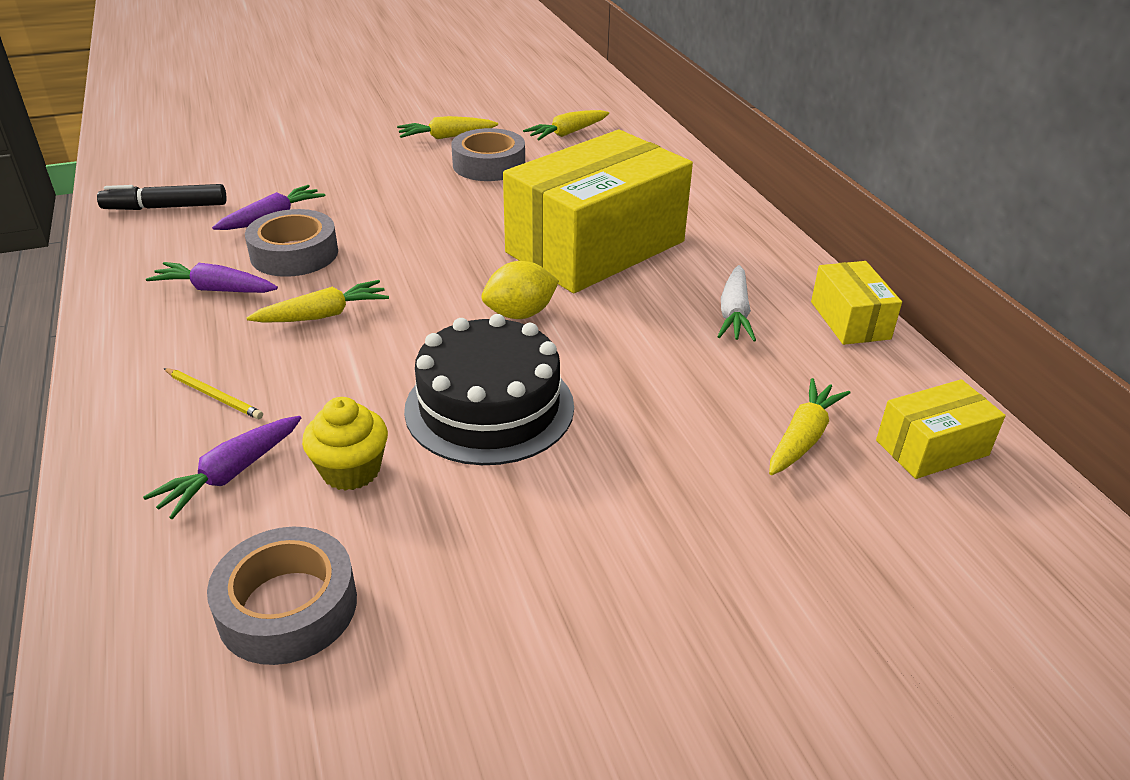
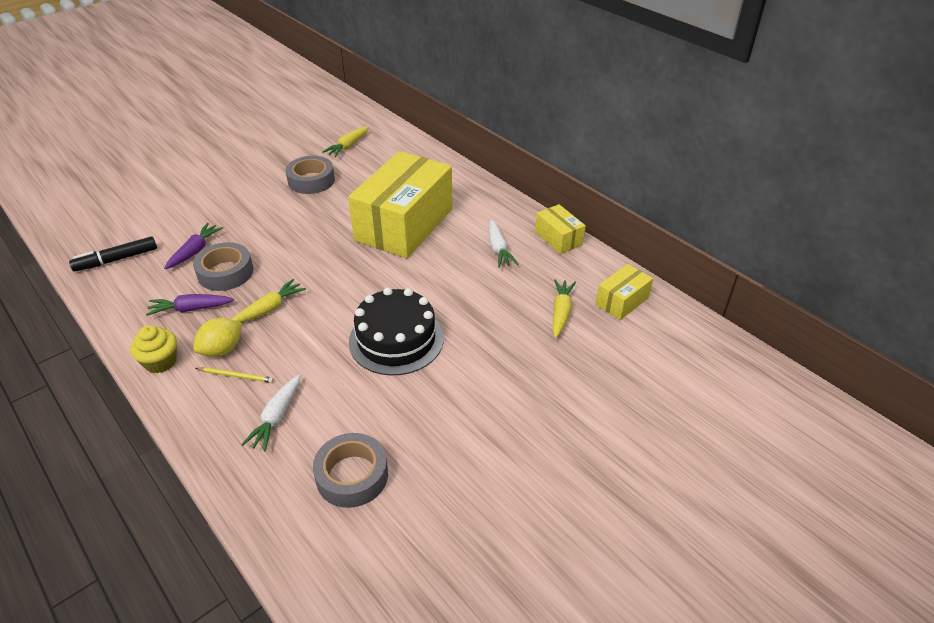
camera: 20 degrees left, 5 degrees up
(230, 474) = (276, 417): purple carrot -> white carrot
(351, 470) = (342, 396): yellow cupcake -> yellow cupcake (160, 362)
(446, 137) = (272, 165): yellow carrot -> none
(520, 314) = (383, 279): yellow lemon -> yellow lemon (222, 350)

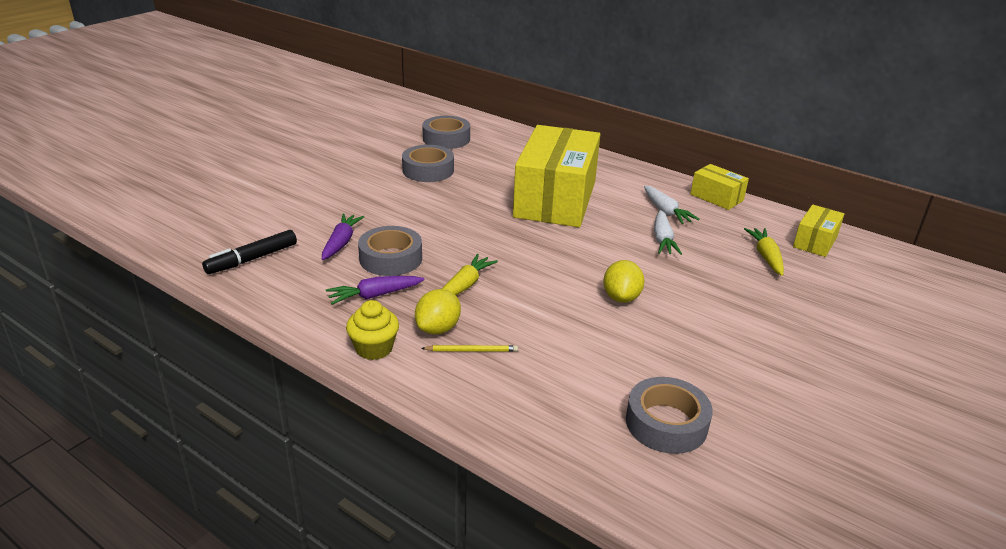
camera: 15 degrees left, 10 degrees down
(276, 417) = (545, 382): white carrot -> white carrot (662, 239)
(348, 146) = (446, 139): yellow carrot -> grey tape
(396, 339) = (621, 297): black cake -> yellow lemon

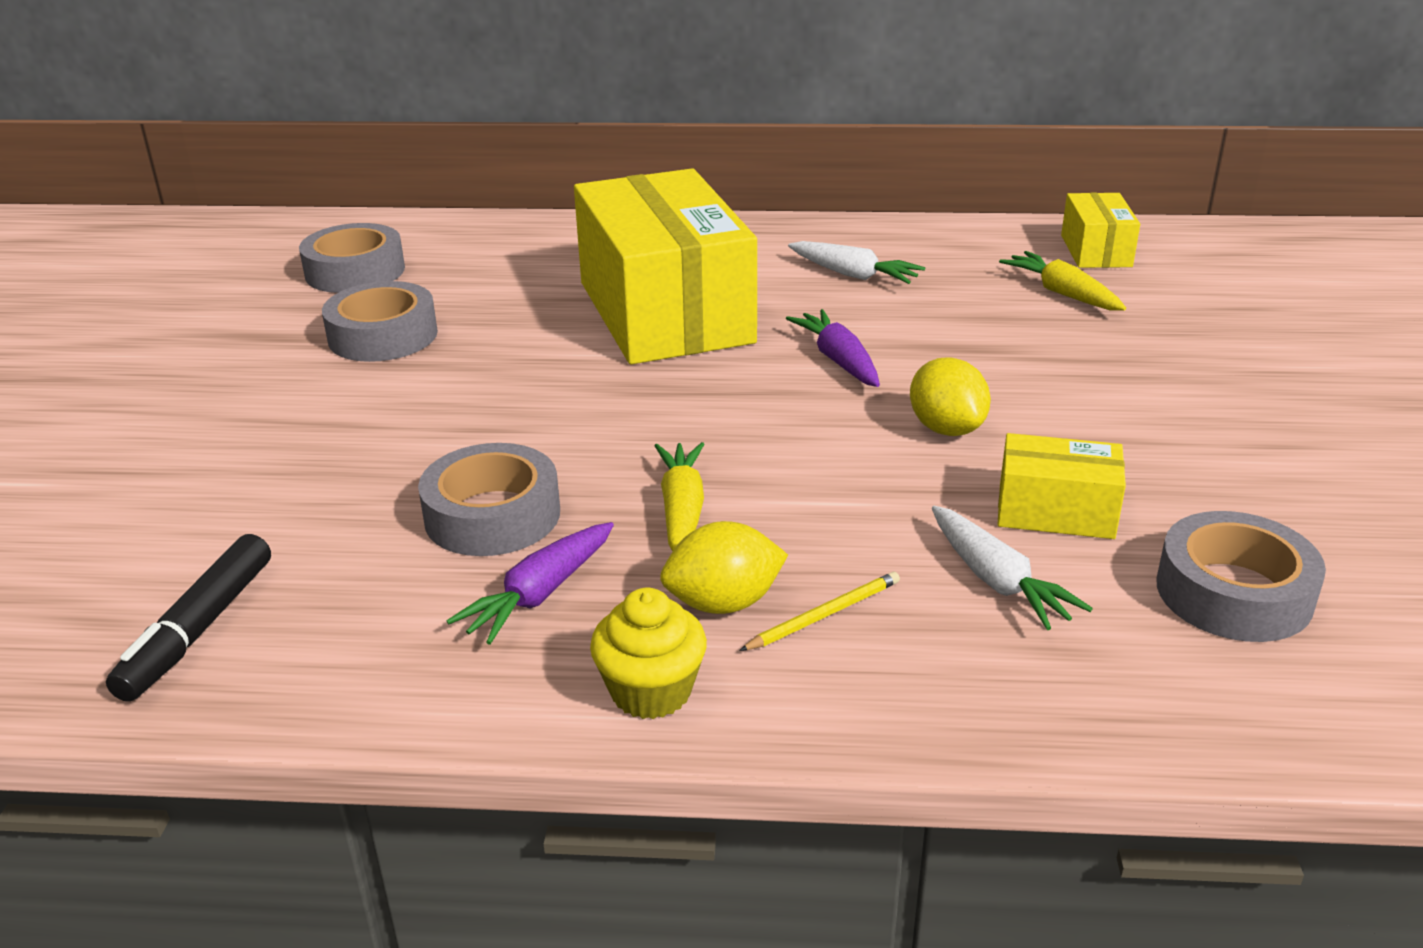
camera: 30 degrees left, 0 degrees up
(341, 242) = (359, 523): purple carrot -> purple carrot (838, 360)
(438, 328) = (723, 603): yellow lemon -> yellow lemon turned 75 degrees clockwise
(662, 239) = (899, 318): white carrot -> white carrot (997, 581)
(716, 197) = (898, 231): yellow box -> yellow box (1055, 511)

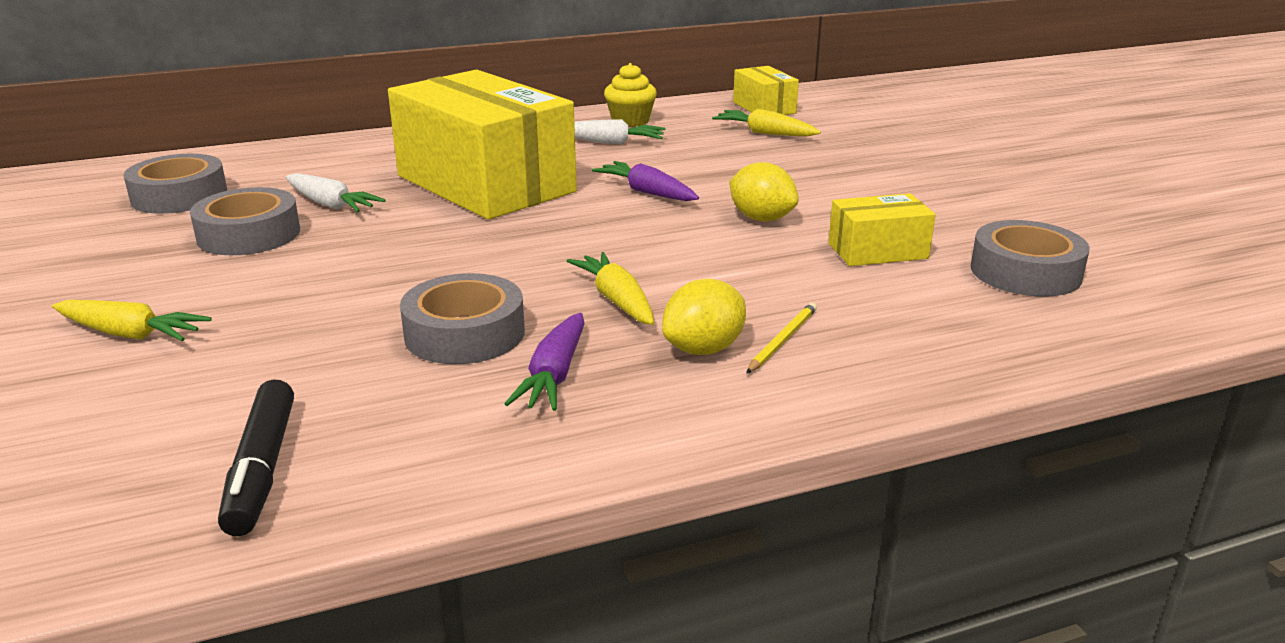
camera: 25 degrees left, 5 degrees down
(199, 438) = (130, 334): none -> yellow carrot
(651, 691) = (702, 415): yellow cupcake -> yellow cupcake (630, 121)
(997, 581) = (878, 296): white carrot -> white carrot (330, 204)

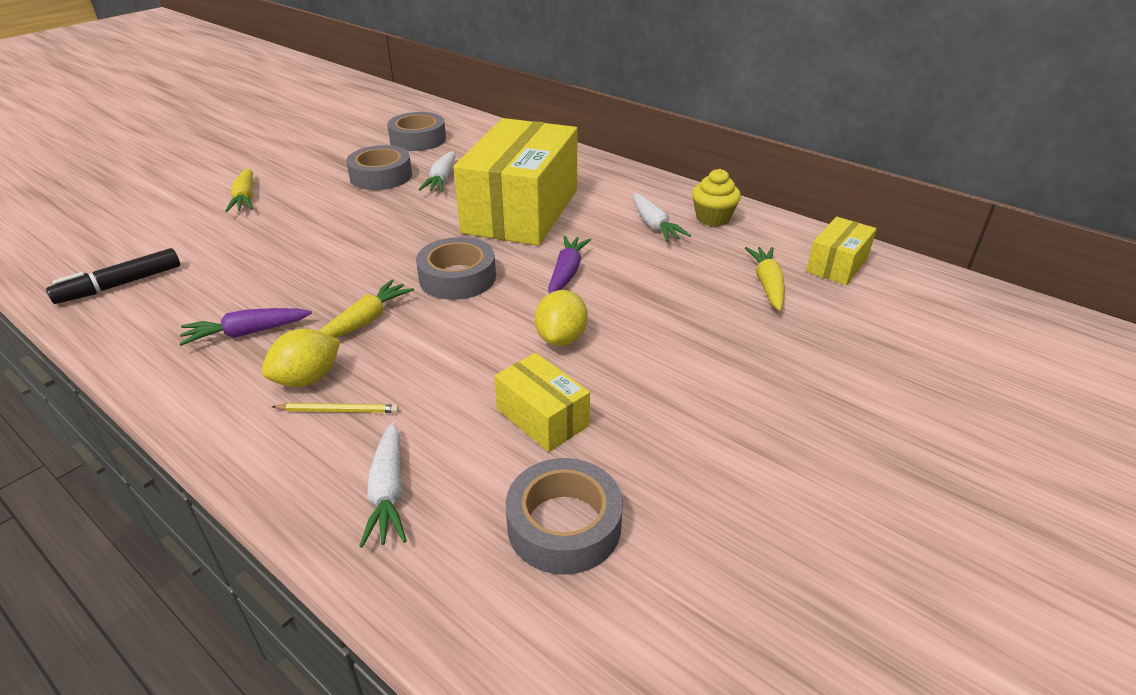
camera: 60 degrees right, 10 degrees up
(465, 333) = (289, 285): grey tape -> grey tape (457, 278)
(703, 349) = (307, 379): yellow lemon -> yellow lemon turned 60 degrees counterclockwise
(939, 335) = (388, 493): none -> white carrot

